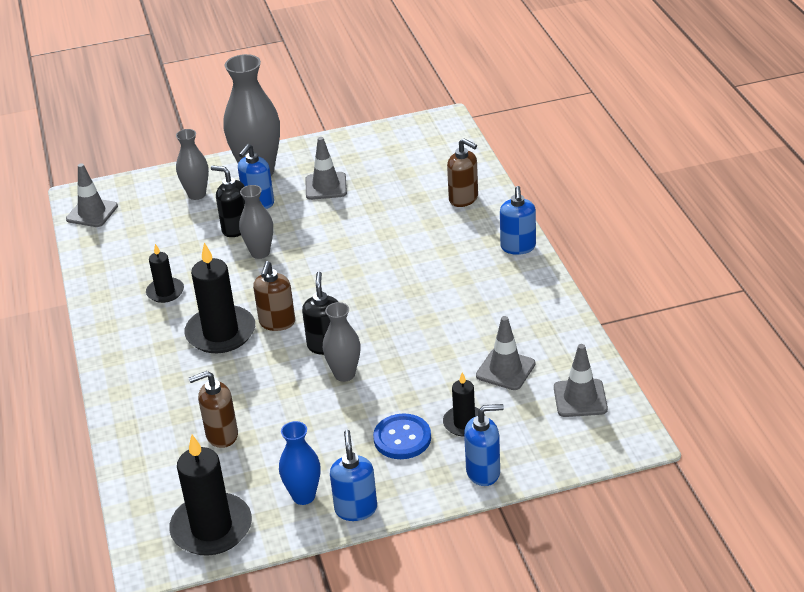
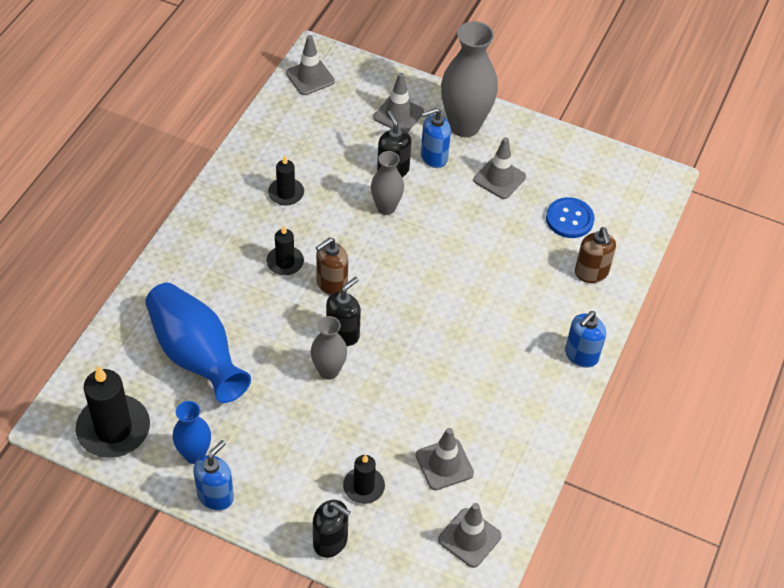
camera: 35 degrees right, 15 degrees up
(197, 194) = (398, 114): grey vase -> grey traffic cone
(221, 333) = (285, 262): black candle -> black candle, size x0.56
(221, 435) = (196, 355): brown soap dispenser -> blue vase
(402, 438) = (308, 462): blue button -> blue button (569, 219)
(483, 472) = (330, 541): blue soap dispenser -> black soap dispenser

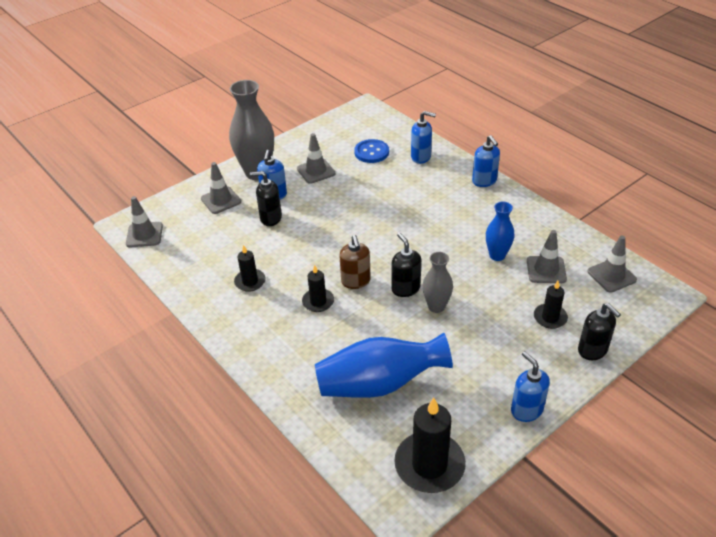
camera: 60 degrees left, 10 degrees down
(194, 454) = (480, 413): blue vase -> blue vase (497, 255)
(330, 541) = (592, 350): black soap dispenser -> black soap dispenser turned 90 degrees clockwise
(386, 208) = (303, 232): grey vase -> none
(591, 273) = (421, 157): brown soap dispenser -> blue soap dispenser

